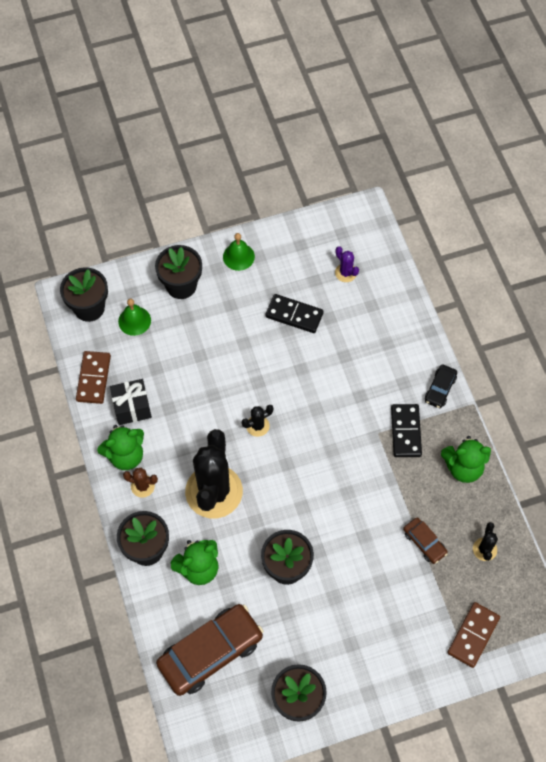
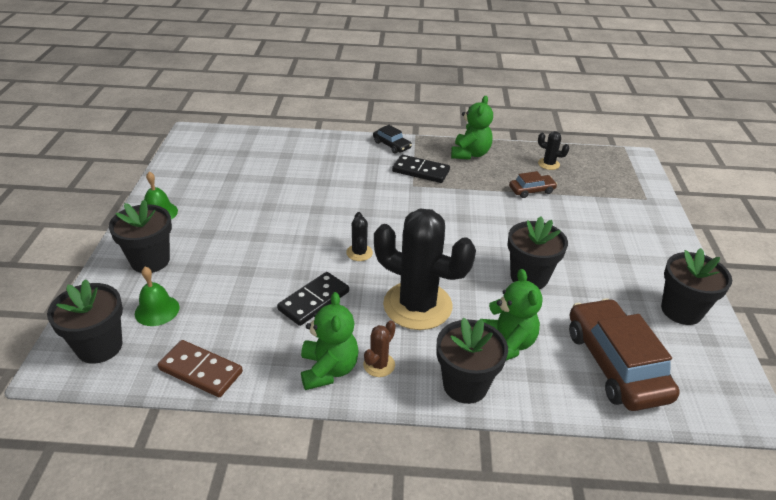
camera: 70 degrees left, 25 degrees down
(132, 407) = (268, 345): black gift -> none
(294, 315) = (256, 197): black domino -> black domino (314, 301)
(345, 273) = (241, 159): purple cactus -> none
(473, 635) = (626, 190): brown domino -> none

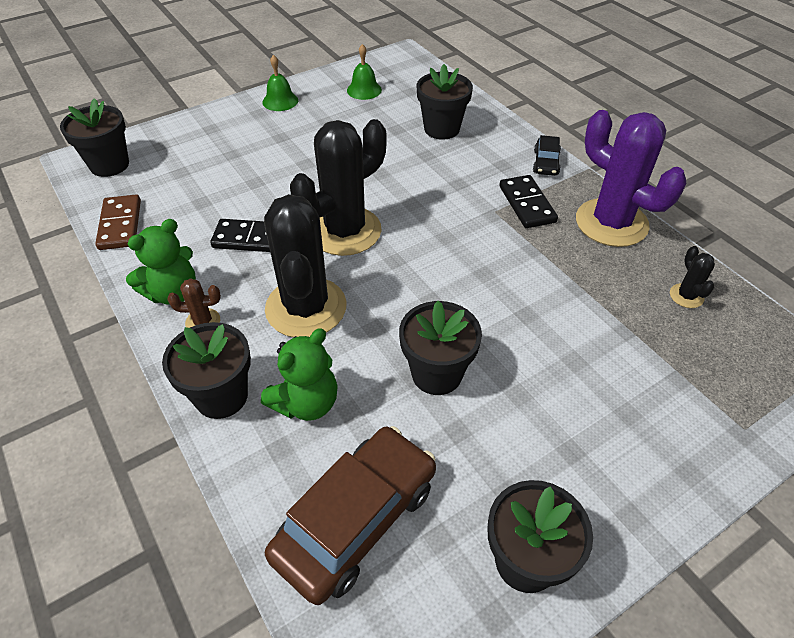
camera: 55 degrees right, 10 degrees up
(150, 260) = (220, 131): black flower pot -> black flower pot (441, 129)
(157, 310) = (168, 166): green bell -> green bell (364, 90)
(359, 253) = (345, 231): black cactus -> black cactus, size x2.39
(470, 154) = (611, 223): green teddy bear -> purple cactus
(531, 190) = (607, 305): brown car -> none

